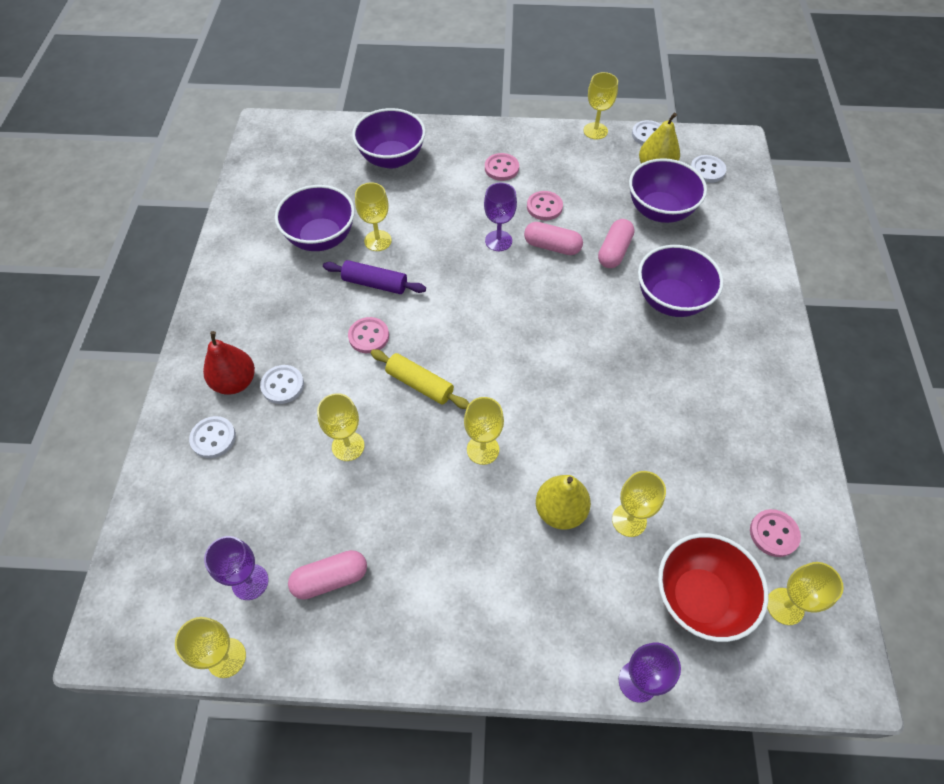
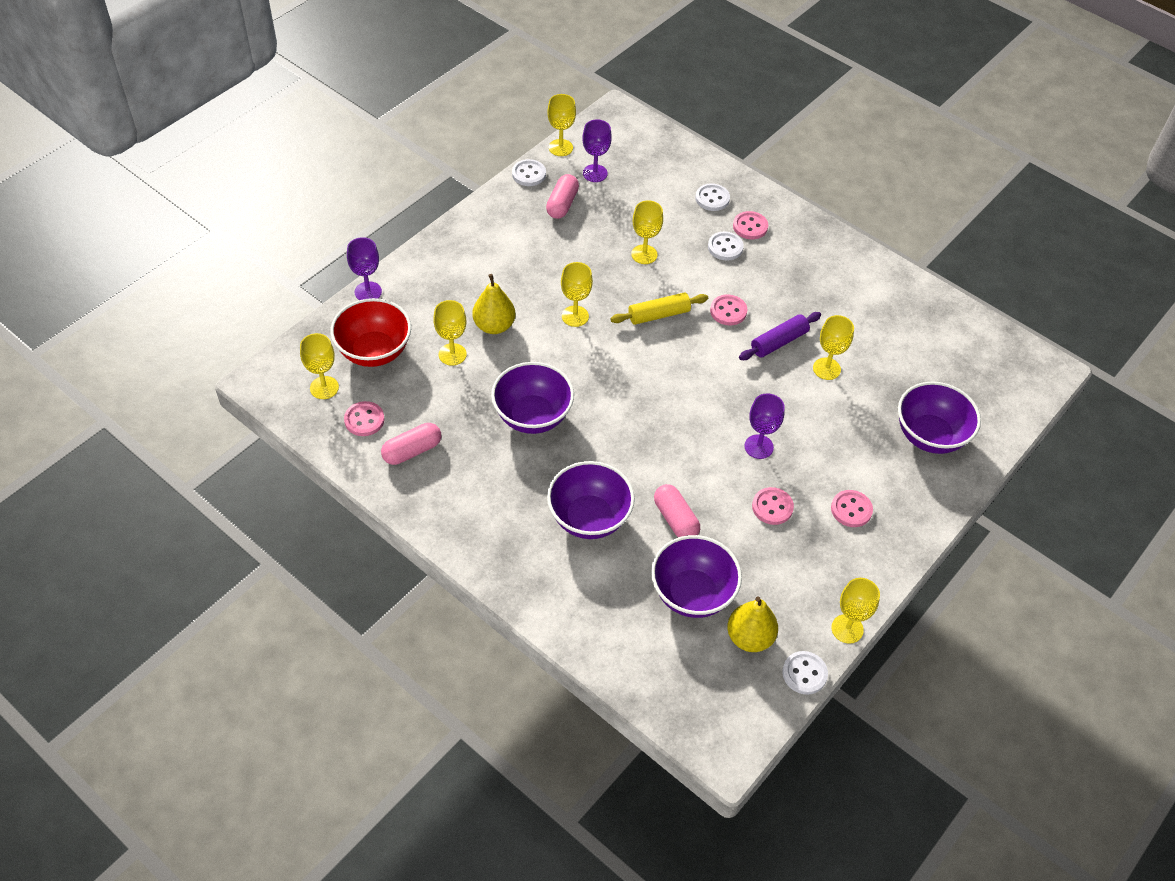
camera: 125 degrees right, 5 degrees down
(235, 382) = (750, 226): red pear -> pink button
(321, 238) = (859, 336): purple bowl -> purple bowl (532, 416)
(552, 246) = (720, 479): pink capsule -> pink capsule (412, 451)
(707, 170) = (710, 683): white button -> white button (529, 174)

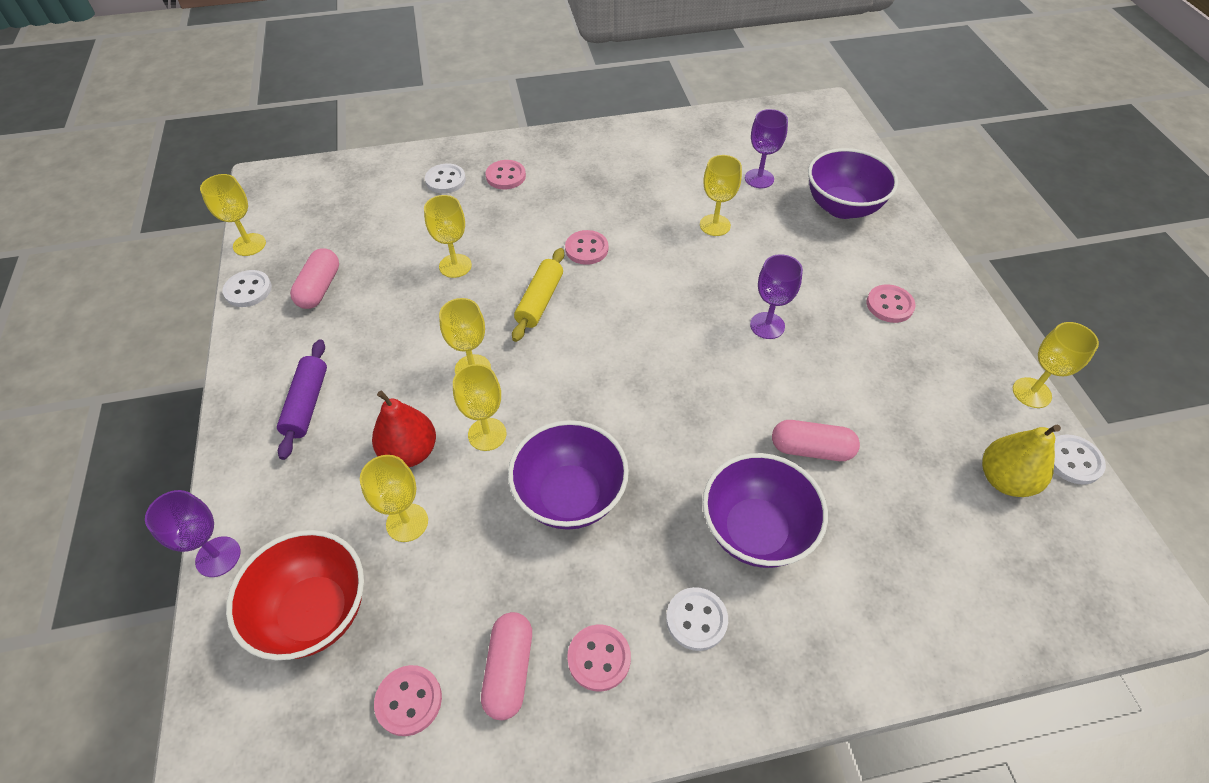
camera: 50 degrees left, 0 degrees up
(324, 387) = (308, 721): yellow goblet -> yellow goblet (487, 434)
(494, 326) = (410, 452): yellow pear -> red pear
(562, 204) = (319, 288): pink capsule -> pink capsule turned 45 degrees clockwise
(595, 173) = (314, 239): purple goblet -> purple goblet (759, 178)
(692, 594) = (920, 496): purple bowl -> none
(725, 247) = (510, 206): white button -> white button (696, 619)
(772, 507) = (848, 360): pink button -> pink button (599, 658)
(779, 342) = (656, 237): purple rolling pin -> purple rolling pin (307, 404)

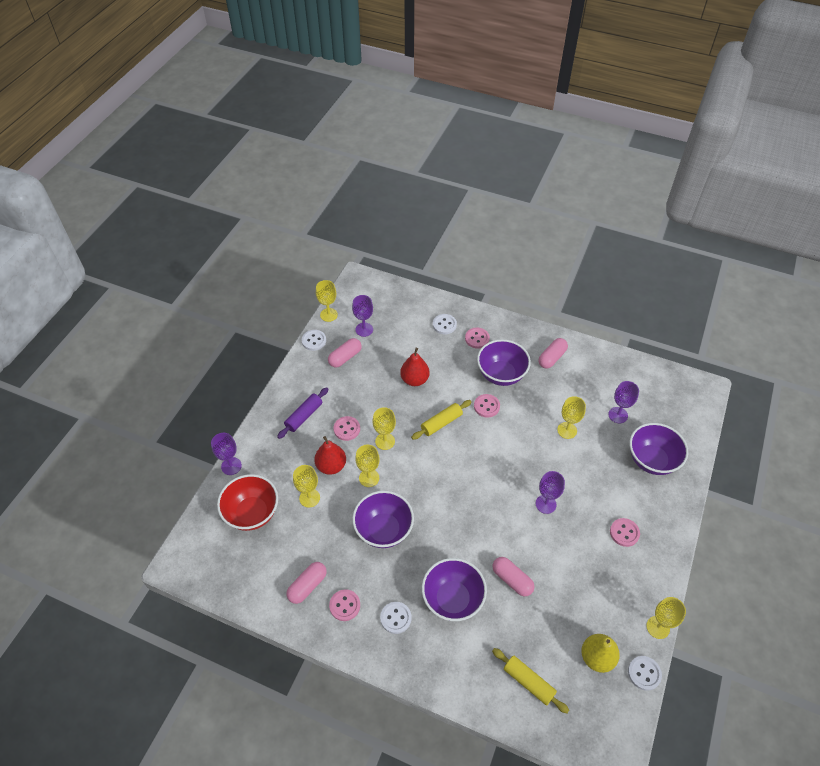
camera: 35 degrees right, 0 degrees up
(324, 238) = (364, 329): none -> purple goblet
(409, 701) = (264, 571): pink button -> pink button (347, 429)
(455, 266) = (414, 380): yellow goblet -> red pear
(574, 202) = (501, 374): none -> purple bowl
(623, 154) = (551, 358): none -> pink capsule
(958, 577) = (528, 682): none -> yellow rolling pin

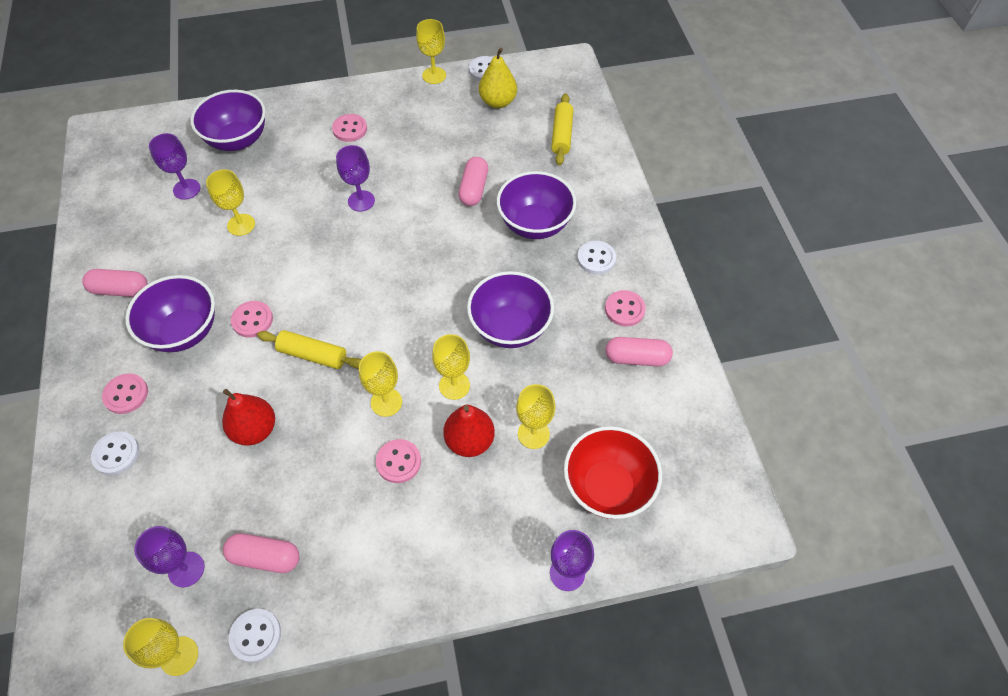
camera: 125 degrees left, 5 degrees up
(304, 416) = (415, 536): purple rolling pin -> none

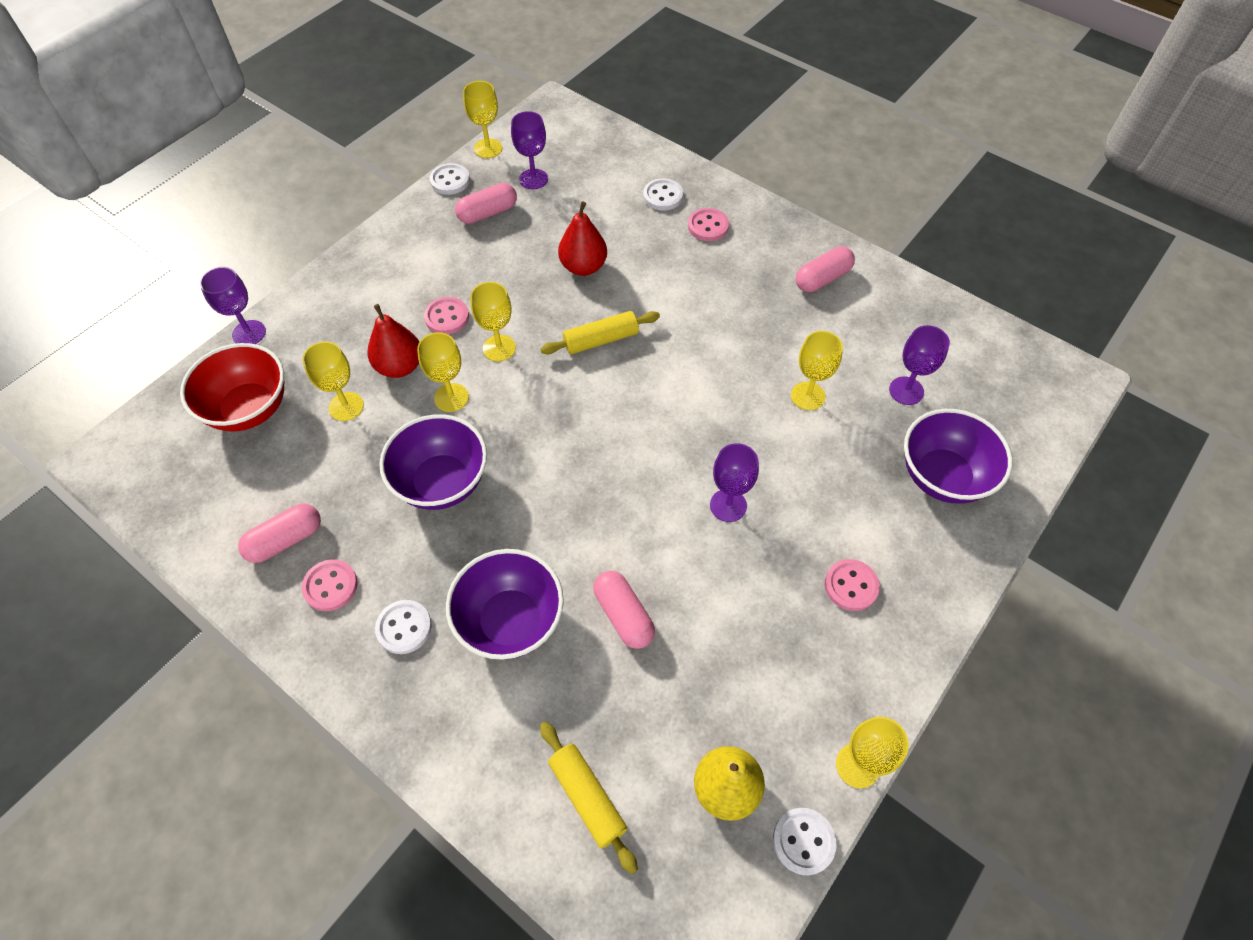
camera: 140 degrees right, 0 degrees up
(184, 331) = (727, 287): purple bowl -> none
(252, 320) = (685, 330): pink button -> none

